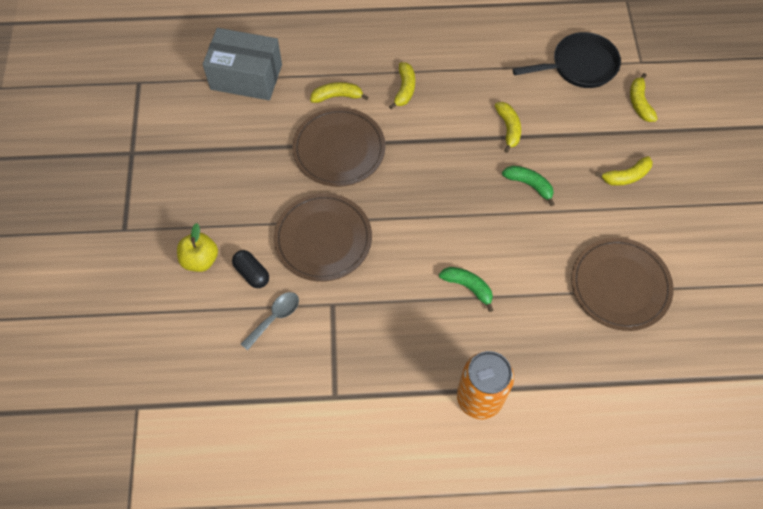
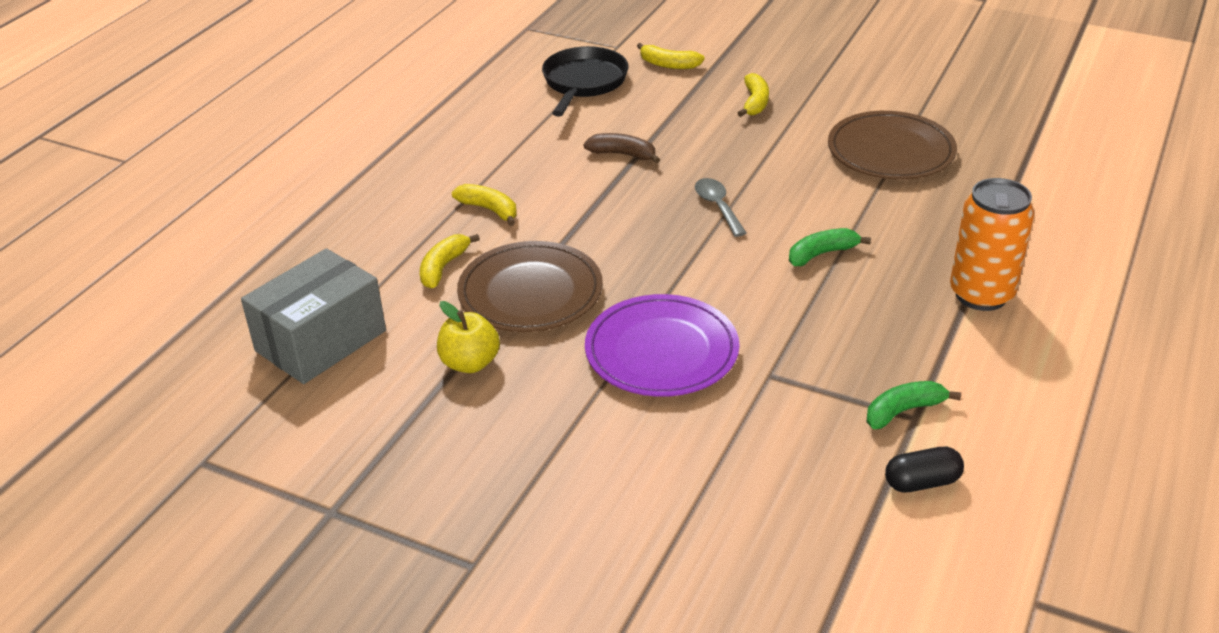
camera: 60 degrees left, 25 degrees down
(200, 260) = (600, 488): yellow apple -> yellow apple (470, 363)
(252, 273) = (665, 439): black capsule -> black capsule (922, 482)
(275, 317) = (755, 437): grey spoon -> grey spoon (717, 206)
(323, 239) = (661, 351): brown plate -> purple plate
(508, 128) = (623, 154): yellow banana -> brown banana
(529, 185) = (713, 166): green banana -> green banana (903, 411)

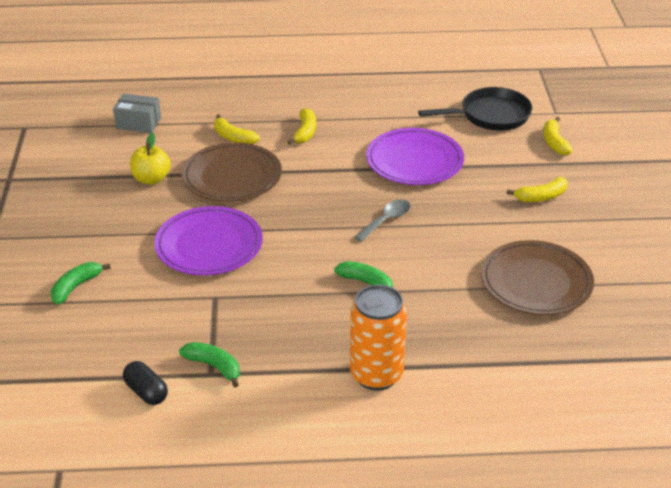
camera: 60 degrees right, 0 degrees up
(321, 341) = (138, 123): grey box -> grey box, size x0.58
(443, 267) = (233, 137): yellow banana -> yellow banana turned 135 degrees counterclockwise
(623, 154) = (414, 161): brown banana -> purple plate
(662, 497) = (76, 287): none -> green banana

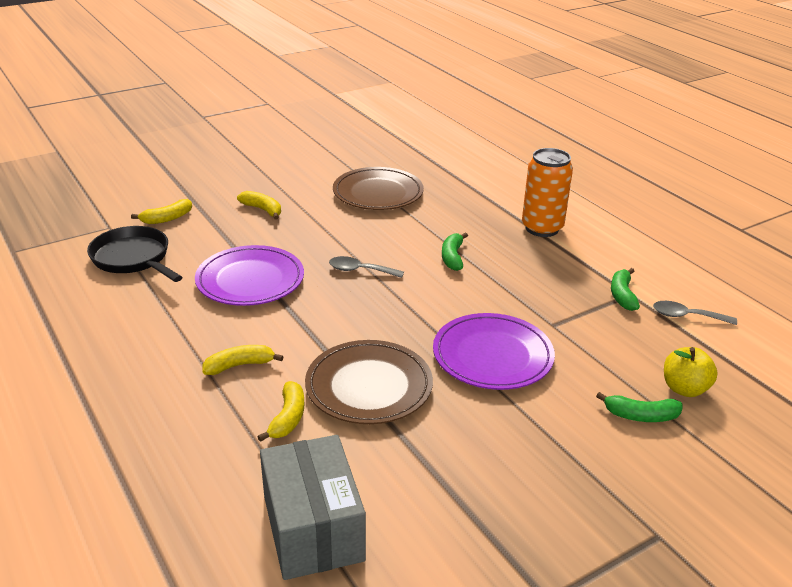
camera: 120 degrees left, 5 degrees down
(138, 123) = (313, 528): grey box -> grey box, size x1.72
(146, 392) = (686, 316): black capsule -> grey spoon
(151, 179) = (425, 449): yellow apple -> yellow apple (684, 389)

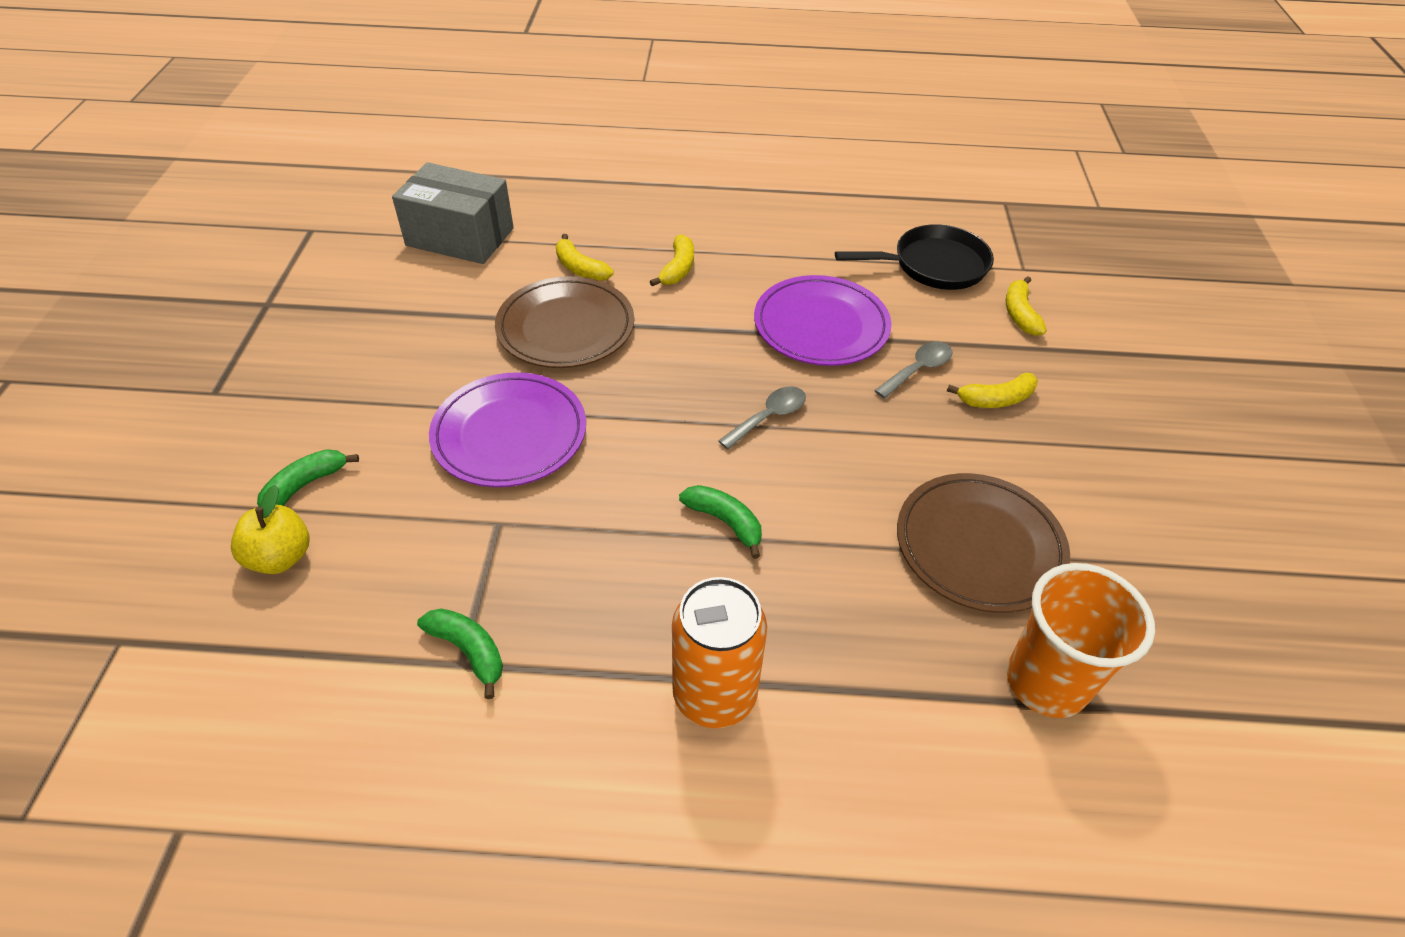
camera: 125 degrees right, 15 degrees up
(431, 168) = (1046, 682): none -> orange cup
(686, 316) = (355, 688): grey spoon -> grey spoon (918, 369)

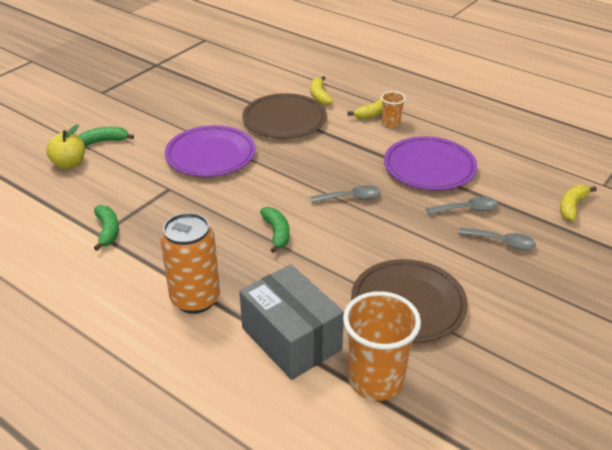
camera: 35 degrees right, 10 degrees down
(460, 237) = (272, 63): grey box -> grey box (291, 339)
(715, 277) = (391, 124): none -> orange cup
(933, 265) = (539, 162): black pan -> none
(996, 399) = (502, 242): yellow banana -> grey spoon

